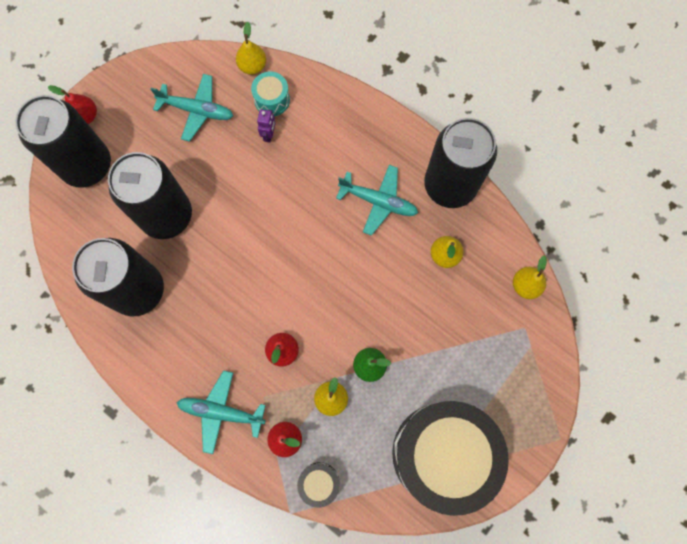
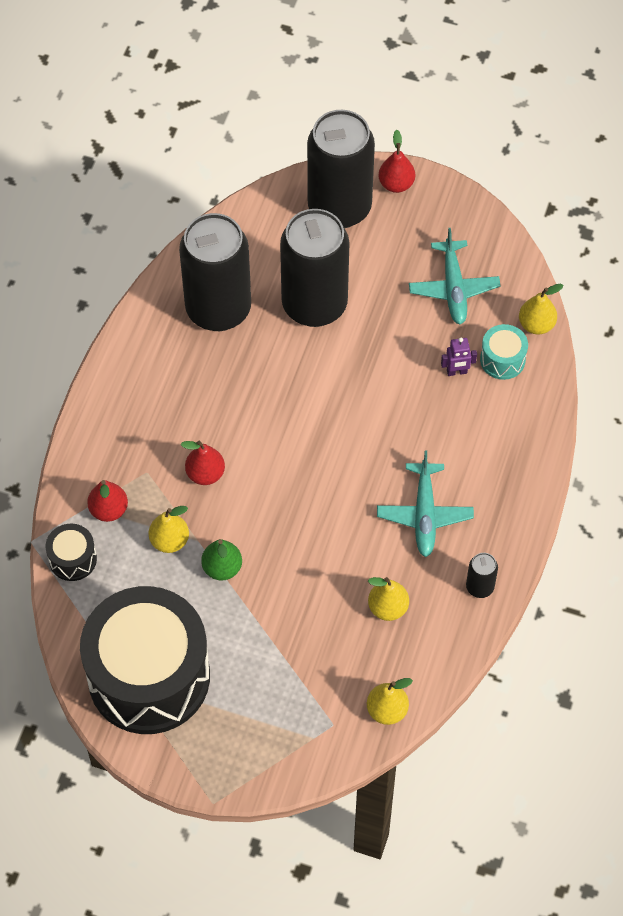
camera: 70 degrees right, 15 degrees down
(221, 412) = (115, 437): turquoise plane -> none
(450, 185) = (480, 587): black can -> black can, size x0.40

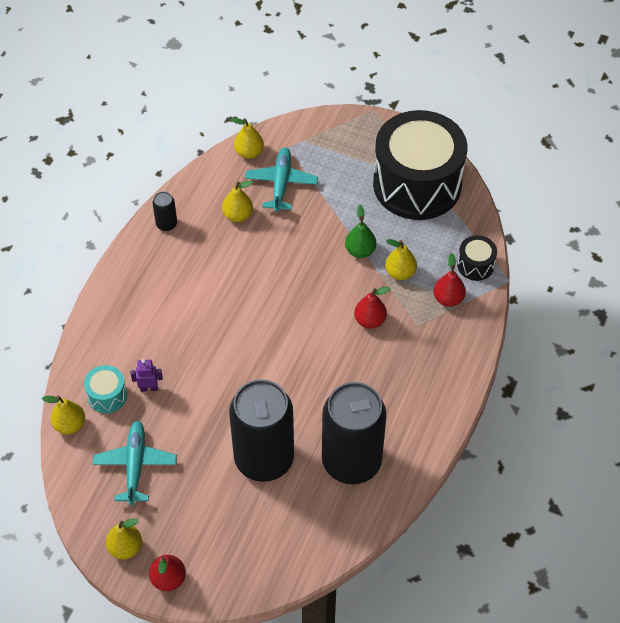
camera: 175 degrees left, 5 degrees down
(339, 208) = (228, 557): black can -> none
(424, 514) = (198, 277): turquoise plane -> turquoise plane (281, 183)
(445, 208) = (125, 548): none -> yellow pear

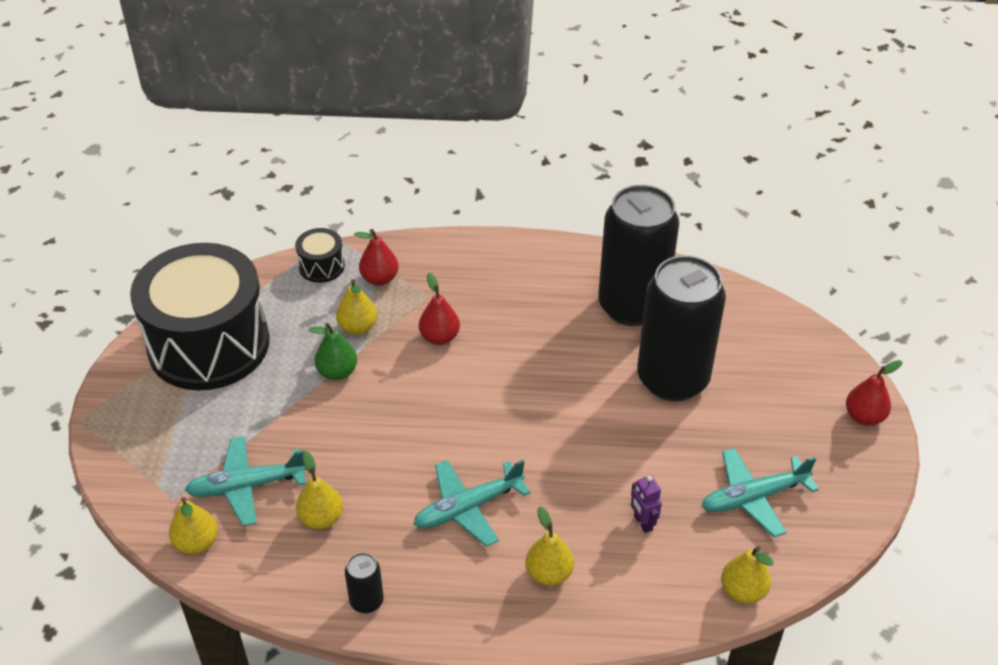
camera: 110 degrees left, 10 degrees down
(107, 396) = (678, 565): turquoise drum -> none
(125, 548) = (858, 468): yellow pear -> yellow pear (549, 573)
(208, 294) = (468, 508): none -> turquoise plane

